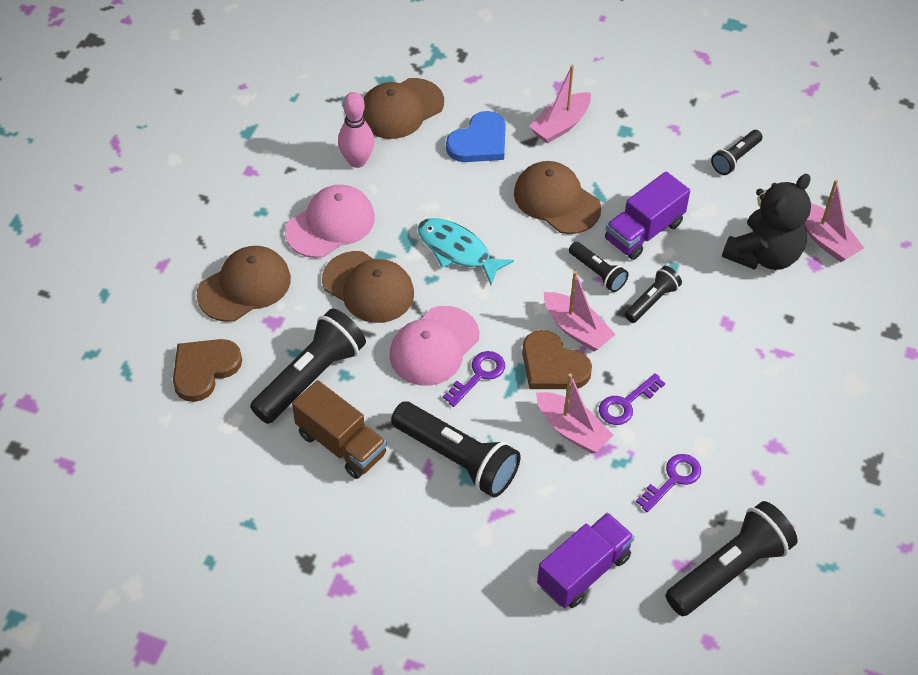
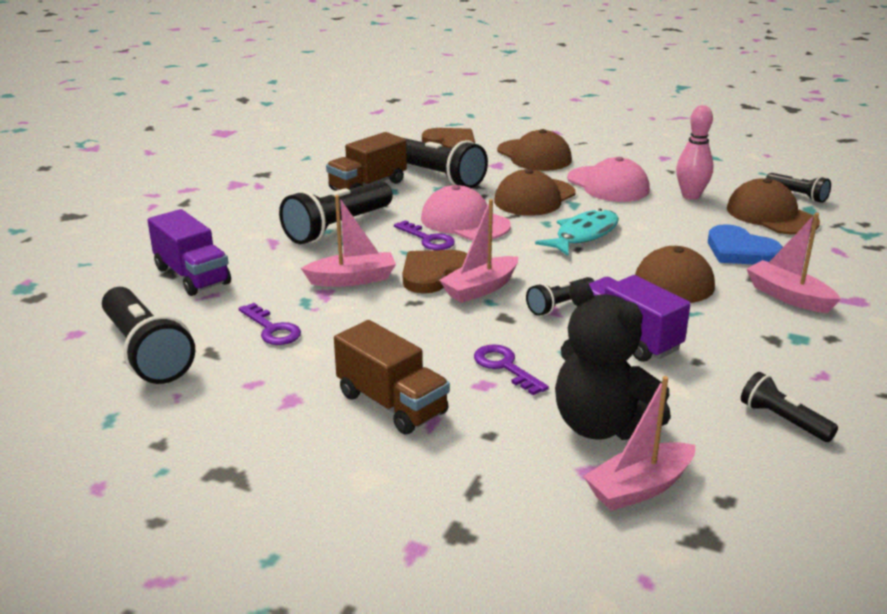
camera: 95 degrees right, 25 degrees down
(572, 430) = (352, 279): pink boat -> pink boat turned 150 degrees counterclockwise
(626, 404) = (377, 309): purple key -> purple key (505, 367)
(652, 301) = (519, 335): black flashlight -> black flashlight (797, 195)
(766, 379) = (392, 404): none -> brown truck

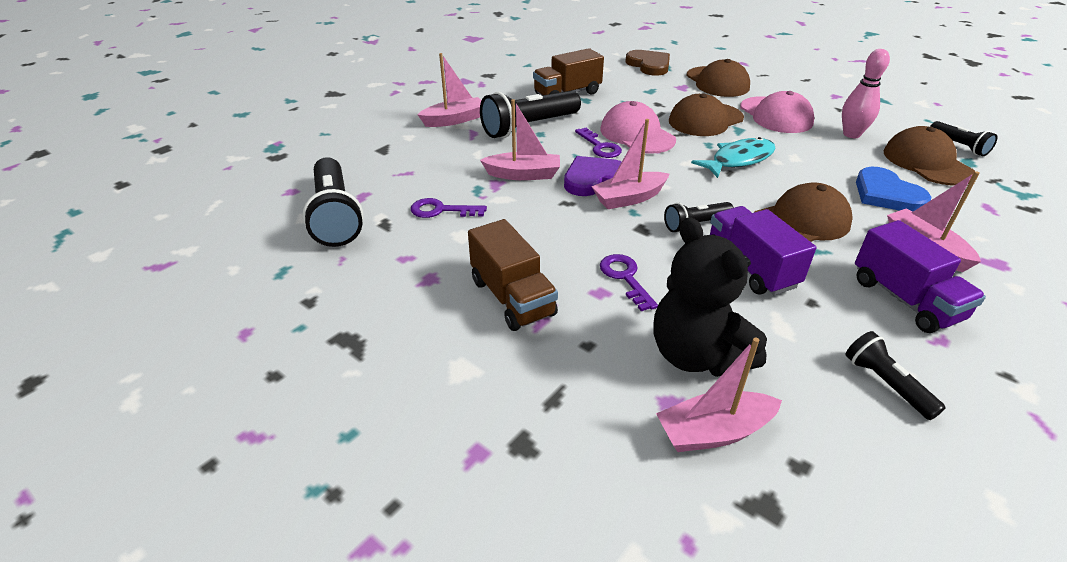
camera: 15 degrees right, 10 degrees up
(192, 276) = (399, 154): purple truck -> purple truck (905, 299)
(243, 230) = (454, 120): none -> pink boat
(272, 329) = (441, 210): purple key -> purple key turned 120 degrees clockwise
(434, 274) = (594, 179): brown heart -> purple heart
(437, 176) = (628, 92): black flashlight -> none

